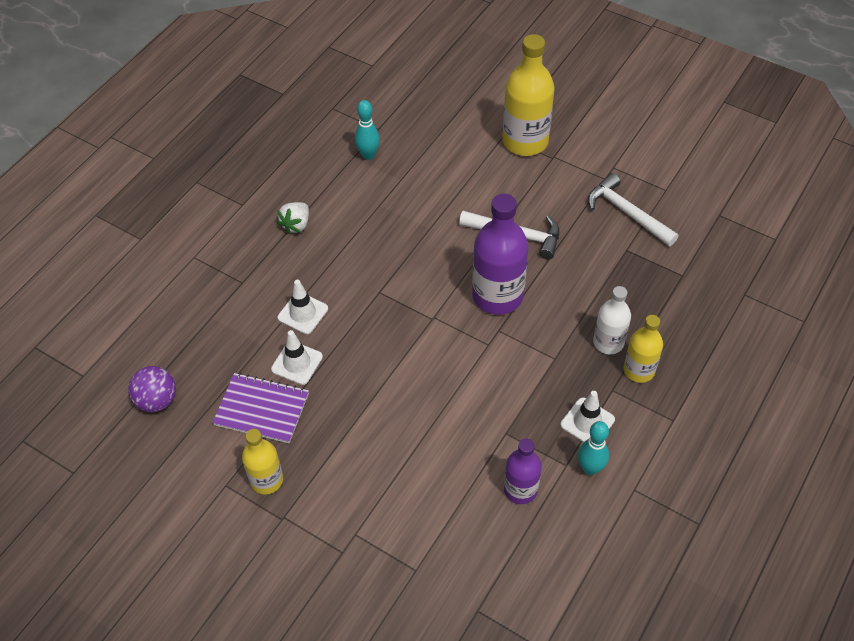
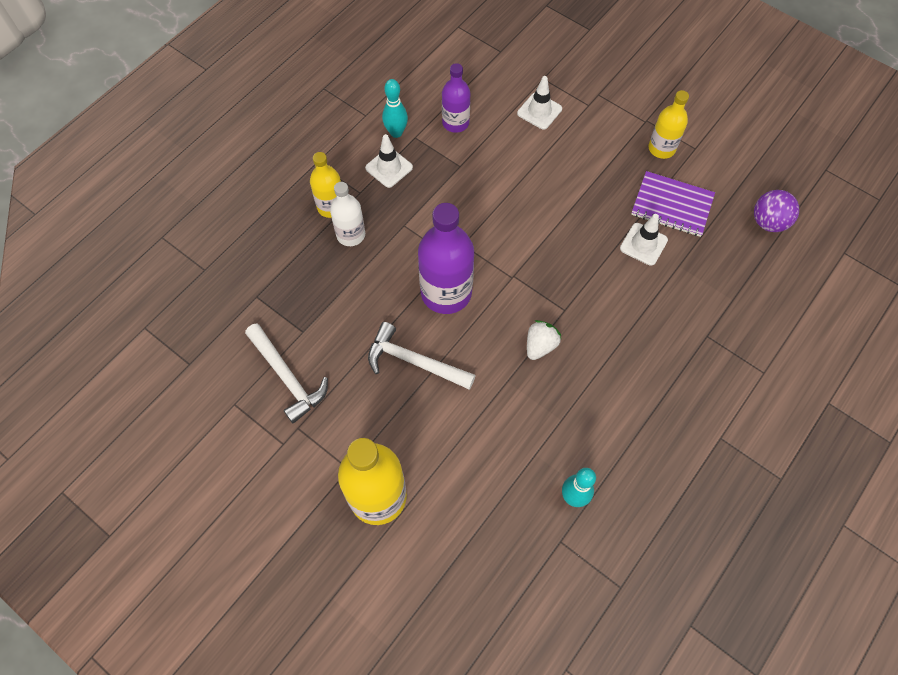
camera: 175 degrees left, 10 degrees up
(296, 225) = (655, 402): white strawberry -> white strawberry (540, 346)
(303, 313) = (641, 294): white traffic cone -> white traffic cone (539, 111)

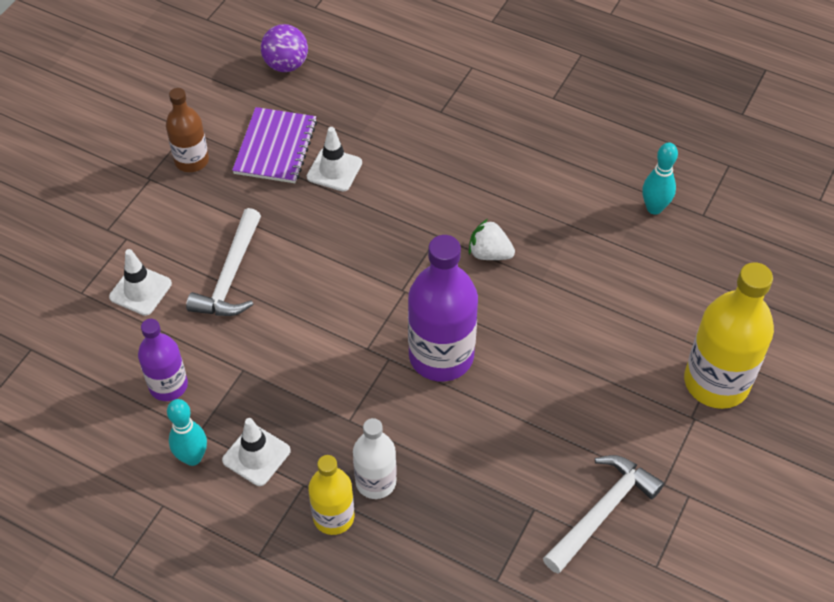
camera: 100 degrees left, 10 degrees down
(414, 361) = (543, 375): white hammer -> white hammer (230, 276)
(661, 148) = (191, 161): yellow bottle -> brown bottle

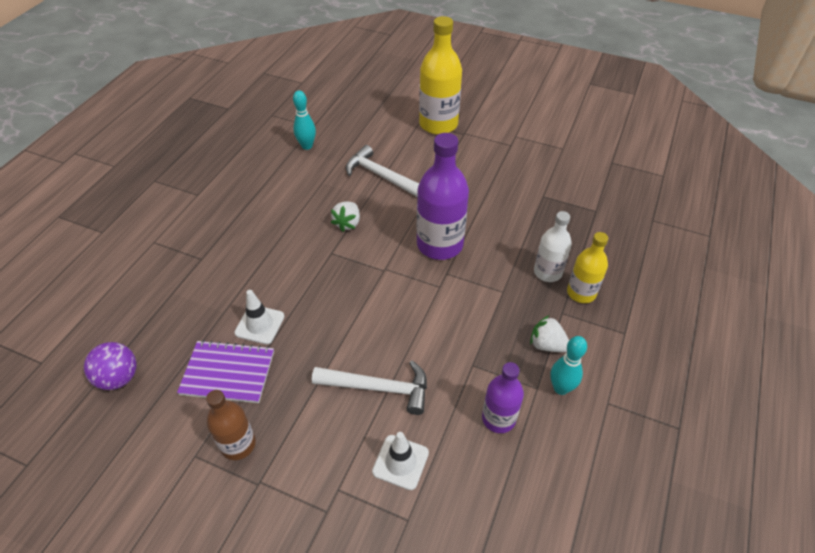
camera: 95 degrees left, 5 degrees down
(256, 455) = (547, 345): white traffic cone -> white strawberry
(602, 511) = (535, 168): white hammer -> white hammer (380, 176)

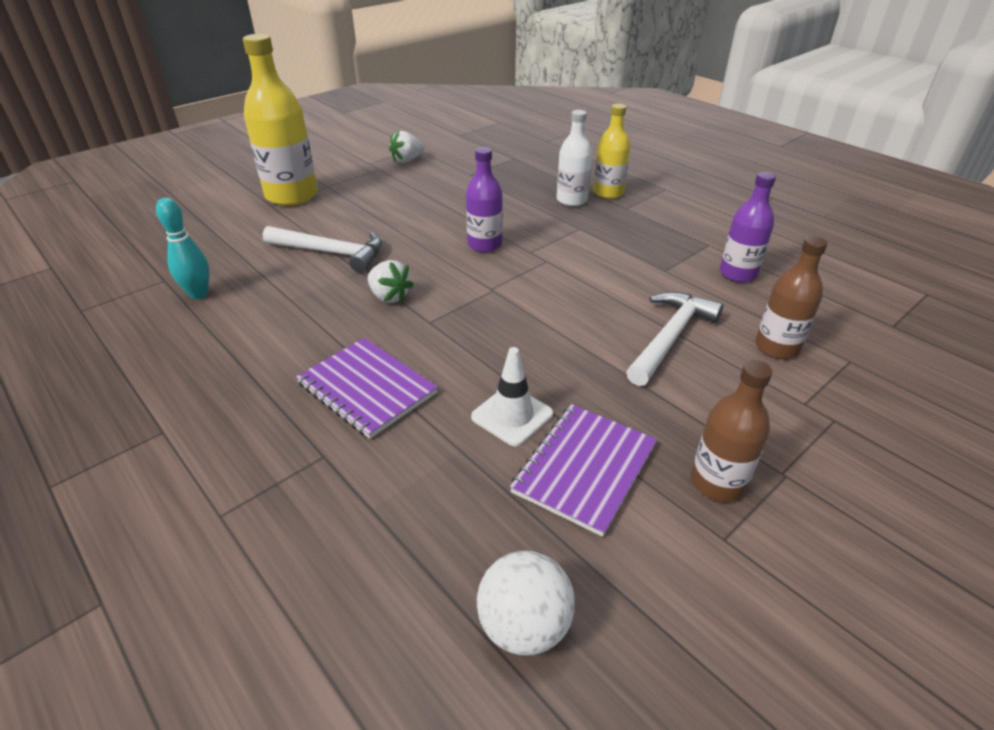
camera: 65 degrees left, 10 degrees down
(119, 378) = (524, 625): purple ball -> white ball
(257, 252) = (367, 388): none -> purple notebook
(380, 176) = (331, 253): white hammer -> white hammer turned 135 degrees counterclockwise
(400, 462) = (776, 347): white traffic cone -> brown bottle
(439, 244) = (484, 244): purple bottle -> purple bottle, size x0.59
(547, 345) = (660, 225): white strawberry -> white strawberry (407, 160)
(560, 388) = (714, 233): turquoise bowling pin -> none

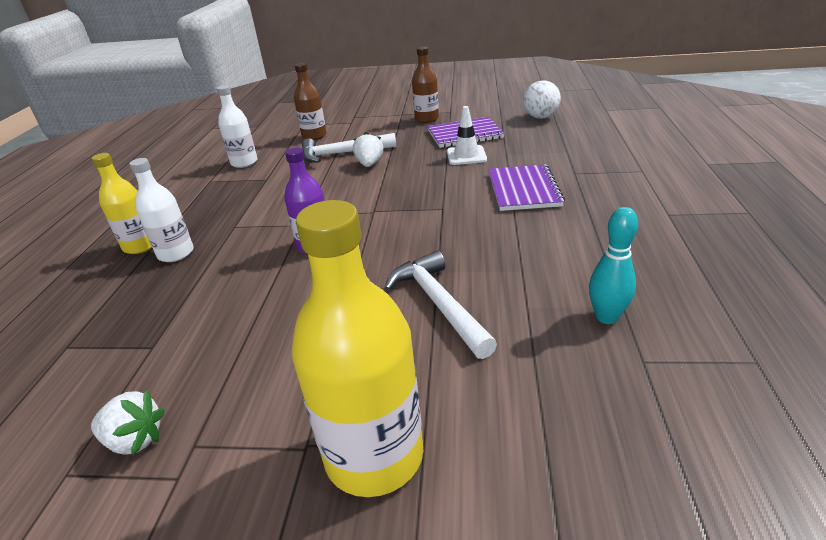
camera: 130 degrees left, 5 degrees down
(389, 296) = (444, 236): white strawberry -> white strawberry (369, 164)
(738, 274) = (244, 163): purple bottle -> white bottle

